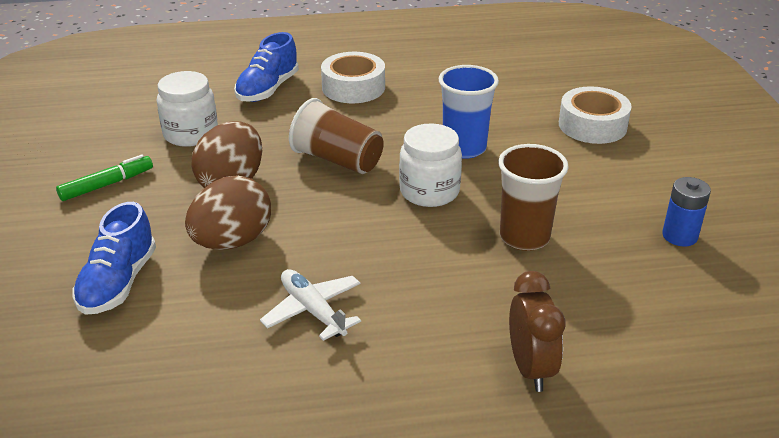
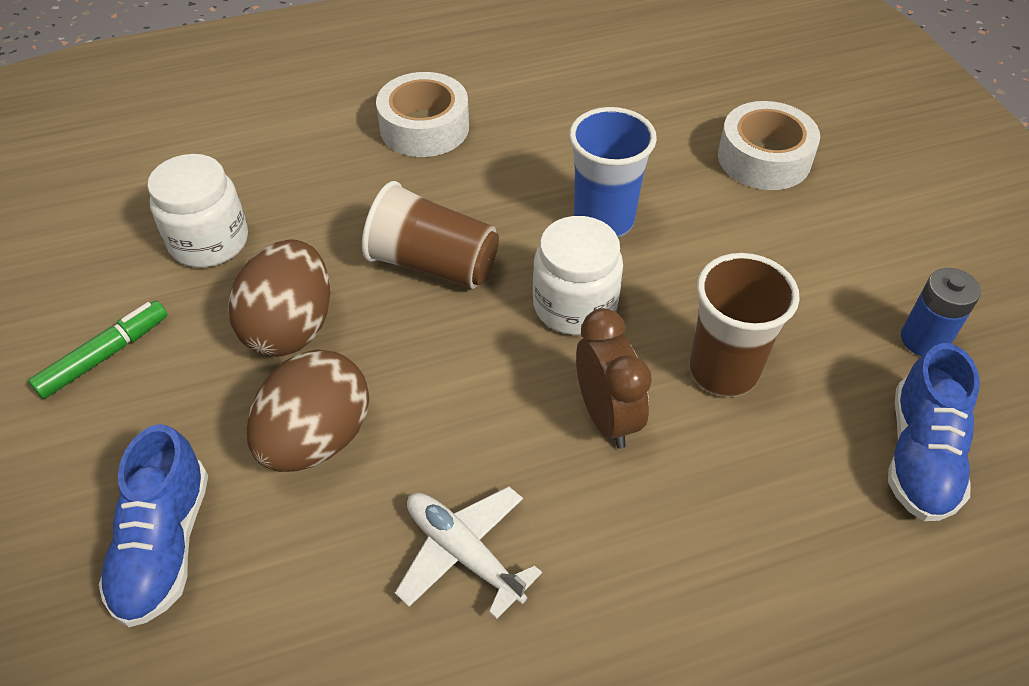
camera: 10 degrees left, 15 degrees up
(268, 89) = (303, 144): blue shoe -> blue shoe (920, 455)
(530, 368) = (789, 611): brown clock -> brown clock (606, 417)

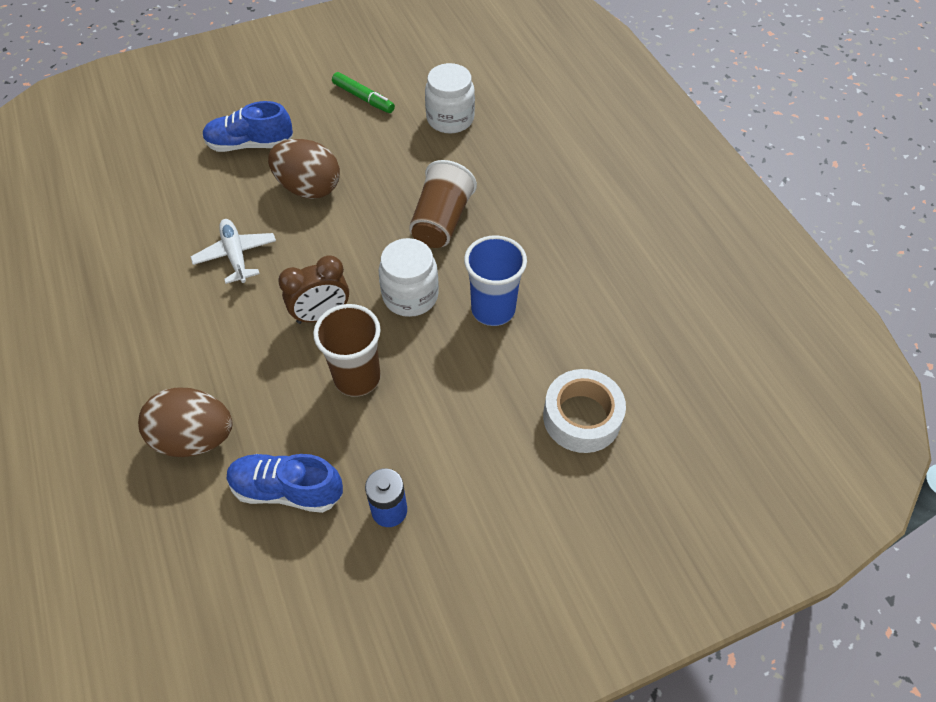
camera: 85 degrees right, 5 degrees up
(291, 327) = (386, 165): brown egg -> brown egg (195, 438)
(424, 127) = (575, 202): white tape -> none
(463, 553) = (236, 255): white plane -> white plane turned 60 degrees counterclockwise

